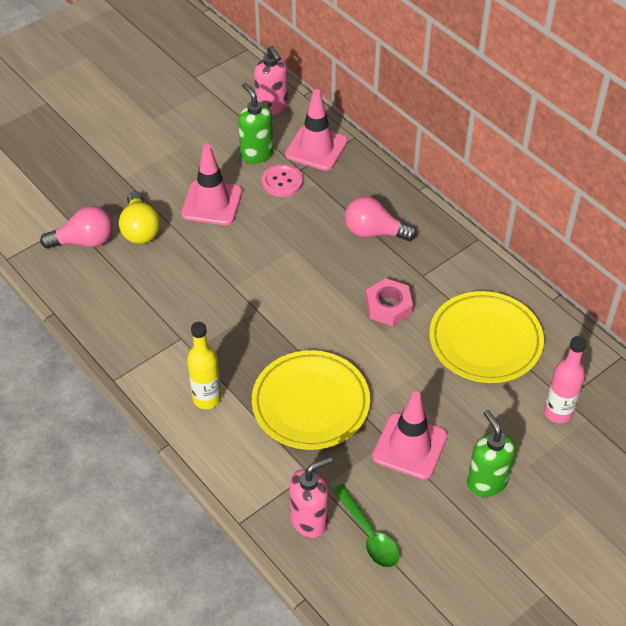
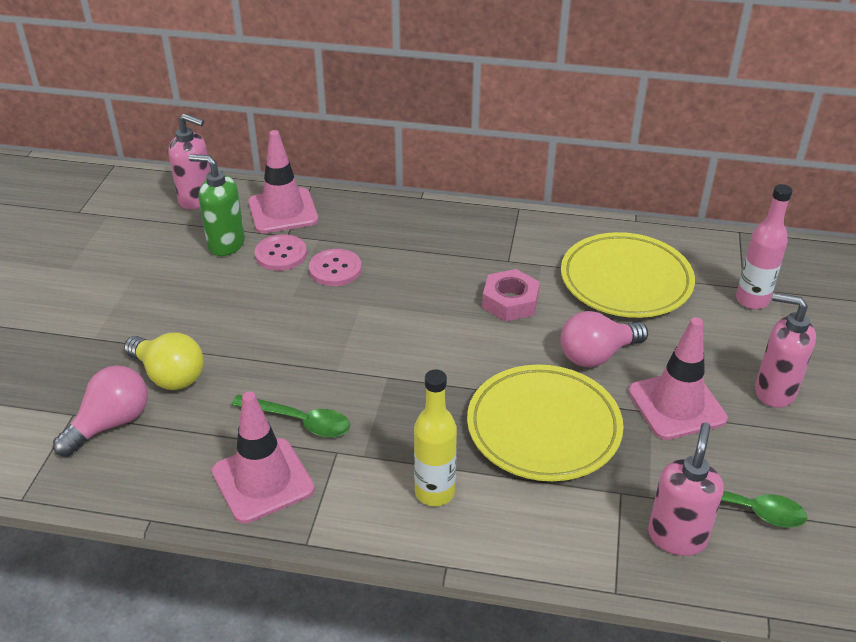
camera: 40 degrees left, 10 degrees down
(180, 305) = (300, 421): none -> green spoon
(212, 203) = (226, 309): pink traffic cone -> pink traffic cone (263, 480)
(304, 213) = (335, 269): none -> pink button
(374, 232) = (422, 250): pink light bulb -> pink light bulb (597, 355)
(486, 482) = (774, 391): green soap dispenser -> pink soap dispenser

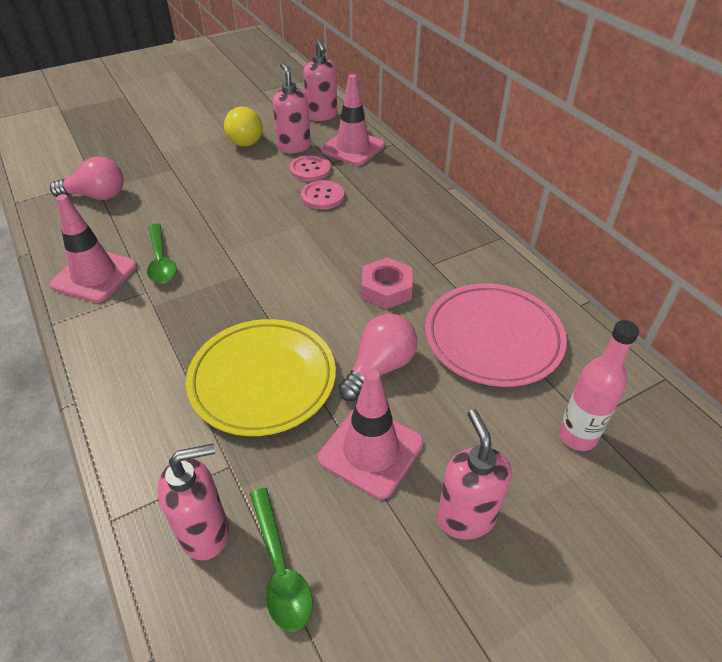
camera: 50 degrees right, 5 degrees up
(169, 375) = (155, 192): yellow light bulb -> yellow light bulb (246, 139)
(226, 244) = (294, 147): green soap dispenser -> pink soap dispenser
(434, 492) = (144, 357): yellow bottle -> none
(597, 355) = (379, 368): pink light bulb -> pink light bulb turned 105 degrees clockwise
(626, 281) = (493, 338): yellow plate -> pink plate

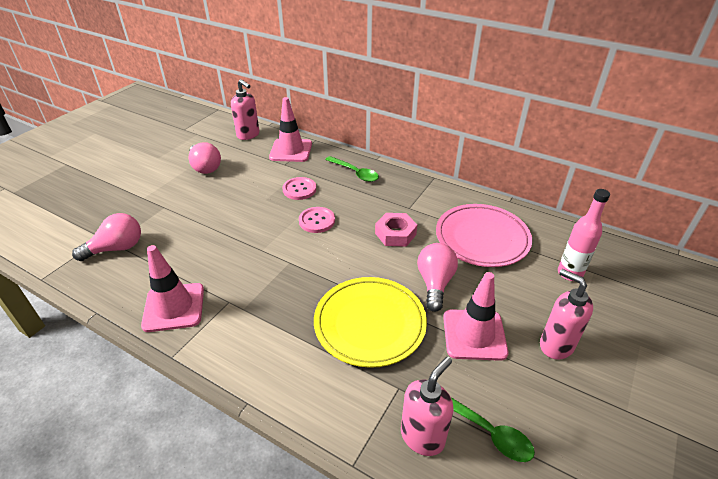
camera: 30 degrees left, 5 degrees down
(161, 261) = (219, 276): green spoon -> green spoon (355, 173)
(246, 139) = (205, 167): yellow light bulb -> pink light bulb
(294, 147) = (247, 162): pink soap dispenser -> none
(310, 169) = (274, 174): pink button -> pink button (317, 221)

